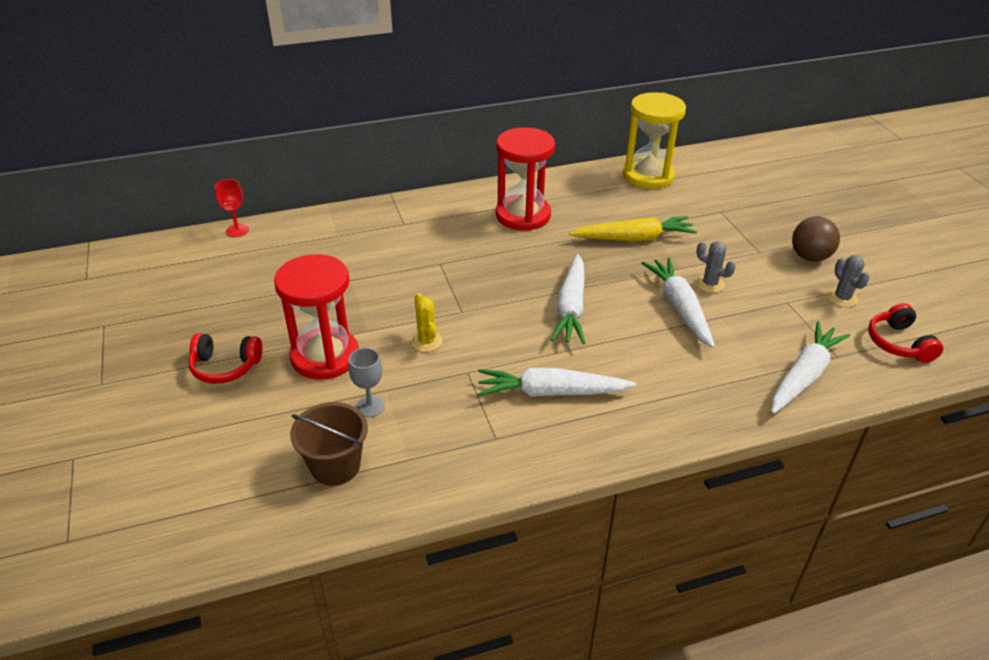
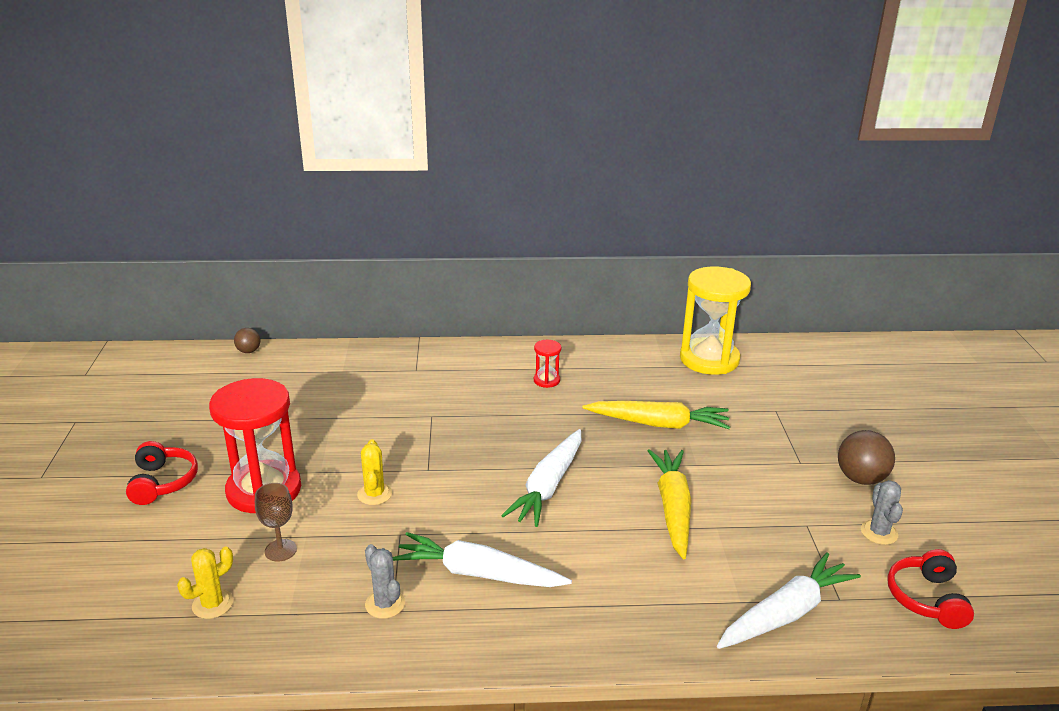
camera: 15 degrees right, 10 degrees down
(225, 367) = (163, 482): red headphones -> red headphones turned 120 degrees counterclockwise
(237, 230) = (248, 351): red goblet -> brown ball
(335, 466) = (212, 604): brown bucket -> yellow cactus
(370, 406) = (280, 550): grey goblet -> brown goblet
(523, 215) = (546, 380): red hourglass -> red hourglass, size x0.43
(679, 308) = (673, 508): white carrot -> yellow carrot
(710, 284) = (722, 488): grey cactus -> grey cactus (385, 604)

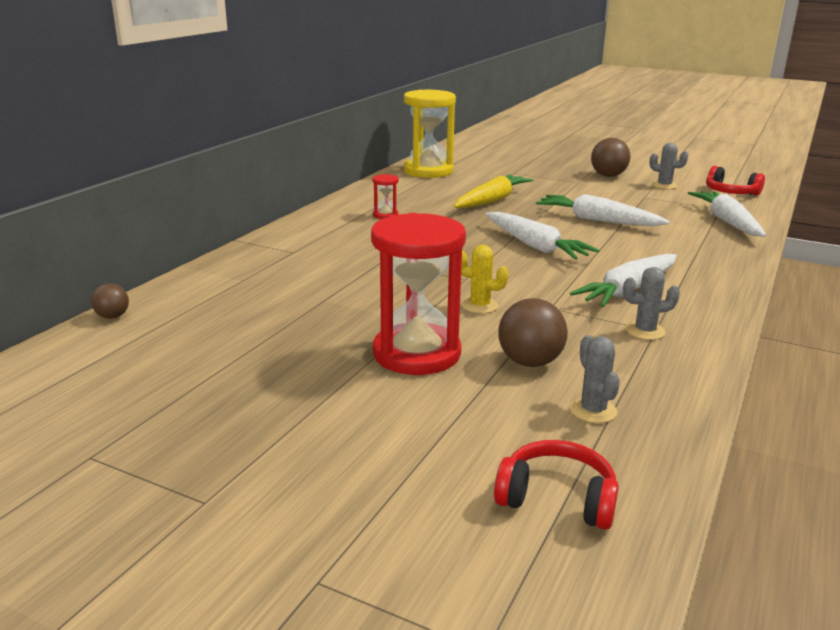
camera: 60 degrees left, 5 degrees down
(163, 482) = (333, 409): red headphones -> red headphones (557, 499)
(212, 604) = (593, 410): yellow cactus -> grey cactus
(280, 550) = (530, 362): brown goblet -> brown ball
(673, 508) = (597, 220): yellow carrot -> white carrot

